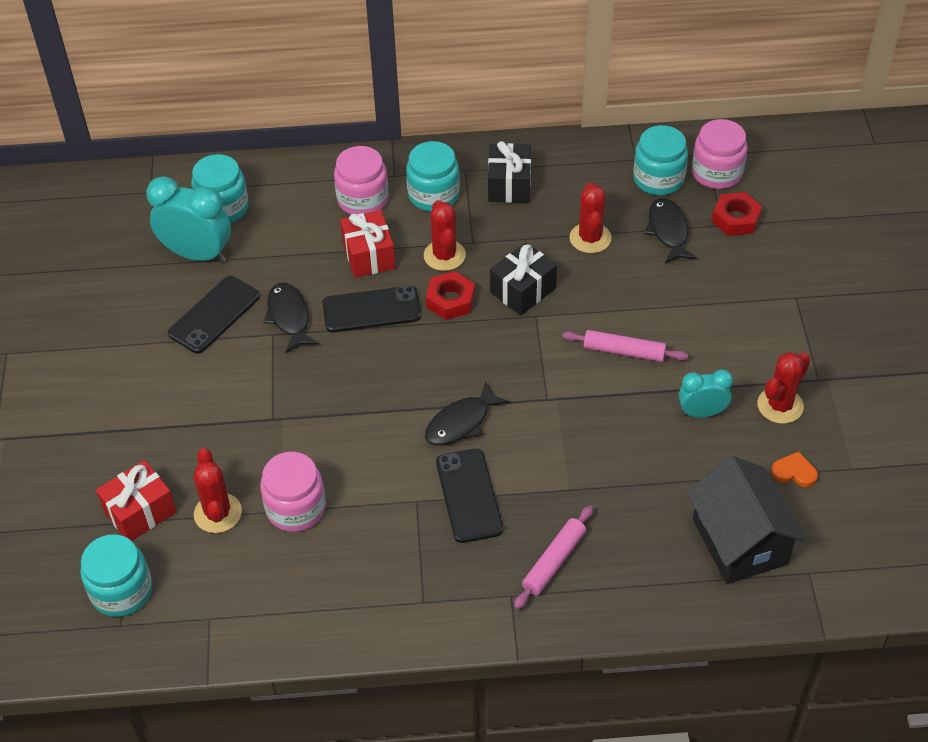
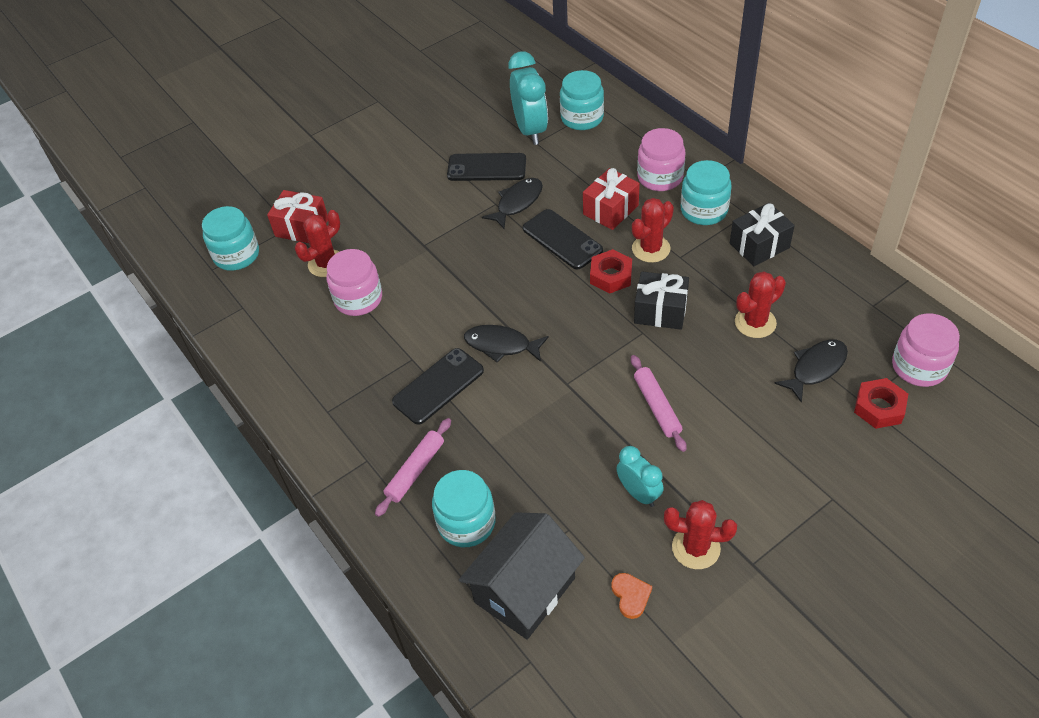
camera: 60 degrees right, 0 degrees up
(554, 561) = (415, 470): pink rolling pin -> pink rolling pin turned 60 degrees counterclockwise
(658, 179) = (867, 331): turquoise jar -> turquoise jar (466, 523)

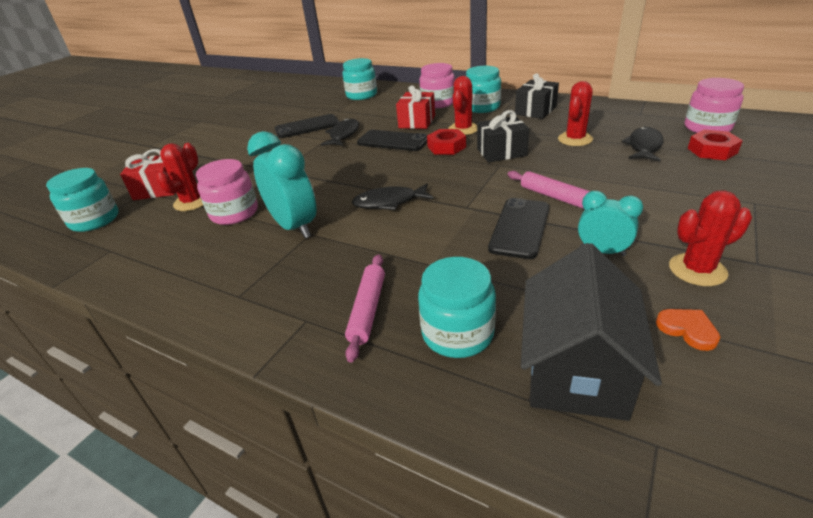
camera: 25 degrees left, 15 degrees down
(438, 386) = (349, 242): black phone -> black phone (520, 228)
(530, 130) = (328, 107): turquoise clock -> turquoise clock (295, 227)

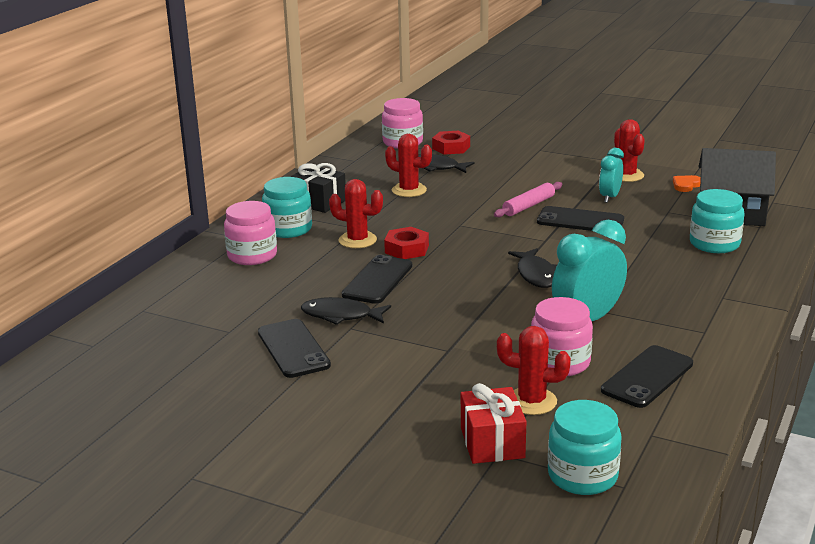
camera: 95 degrees left, 10 degrees down
(185, 253) = (647, 377): none -> black phone
(361, 95) = (169, 315): turquoise jar -> none
(367, 310) = (702, 274): pink rolling pin -> none
(417, 122) = (317, 267): red gift -> none
(501, 152) = (430, 223): black gift -> none

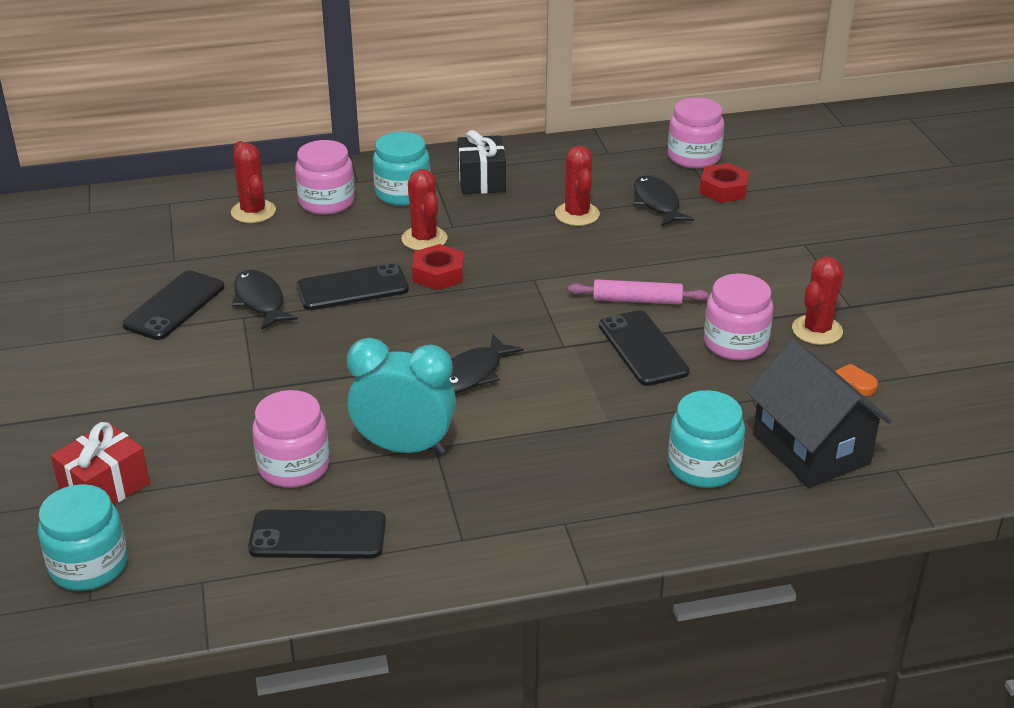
camera: 50 degrees right, 10 degrees up
(531, 401) = (200, 479): red cactus -> red cactus (253, 212)
(609, 197) = (735, 343): turquoise clock -> pink jar

